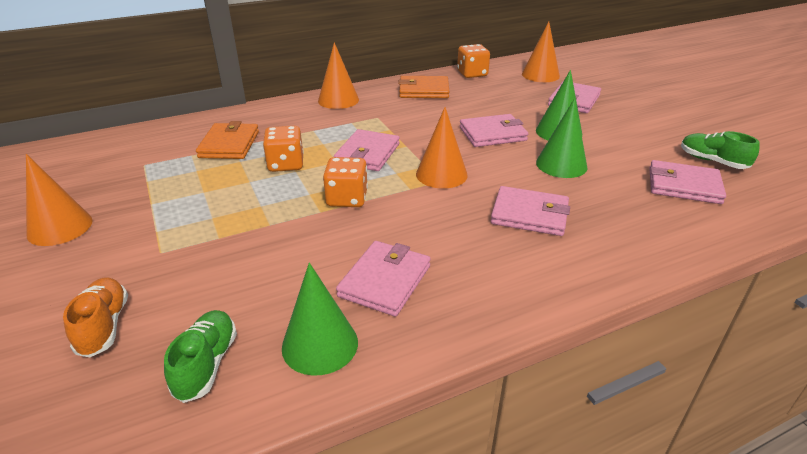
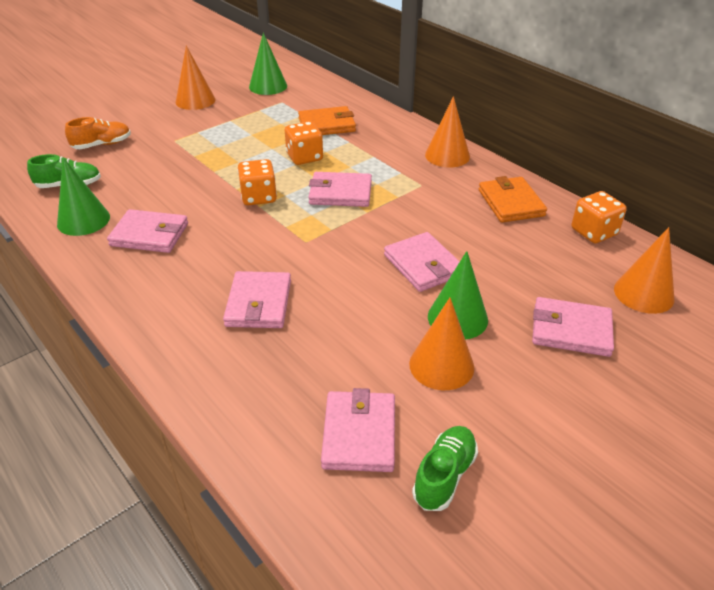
camera: 75 degrees right, 5 degrees up
(441, 174) = (317, 241): orange cone -> orange cone (441, 365)
(561, 164) = (371, 322): green cone -> green cone (268, 86)

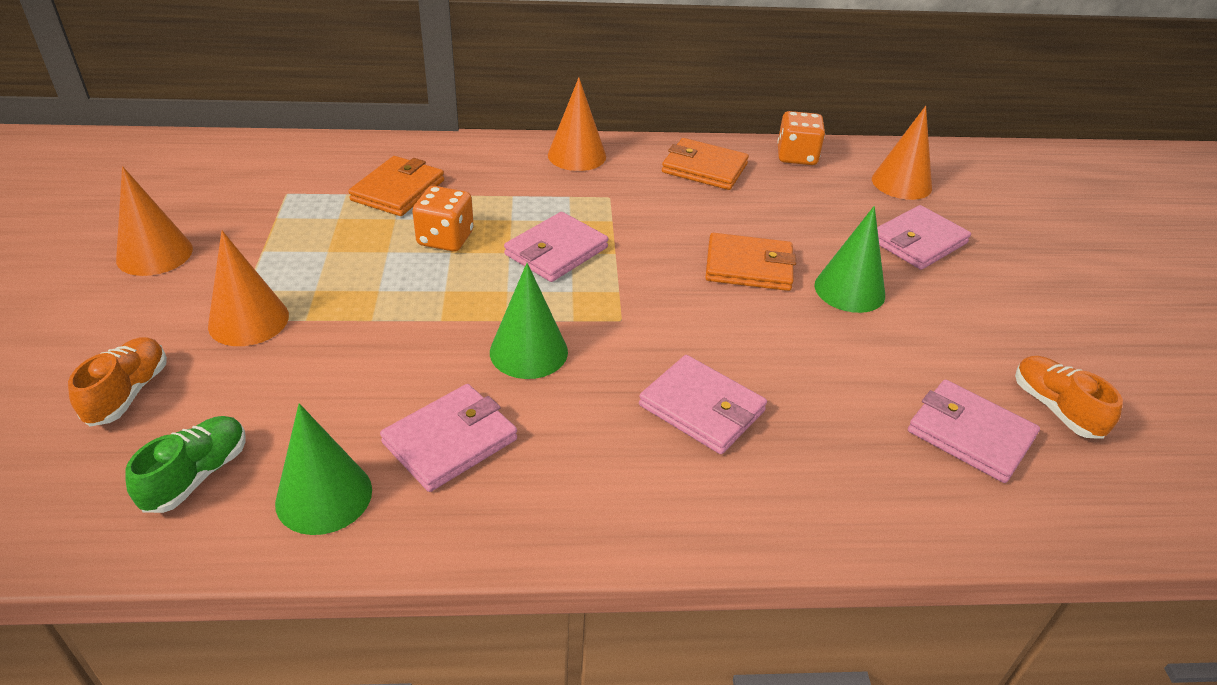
camera: 55 degrees left, 0 degrees up
(259, 197) = (485, 311): orange dice -> none
(268, 86) = (227, 184): green cone -> green cone (528, 351)
(423, 265) = (748, 266): pink wallet -> orange wallet
(441, 365) = (909, 334): orange cone -> orange cone (248, 320)
(444, 476) = (1055, 408): green shoe -> orange shoe

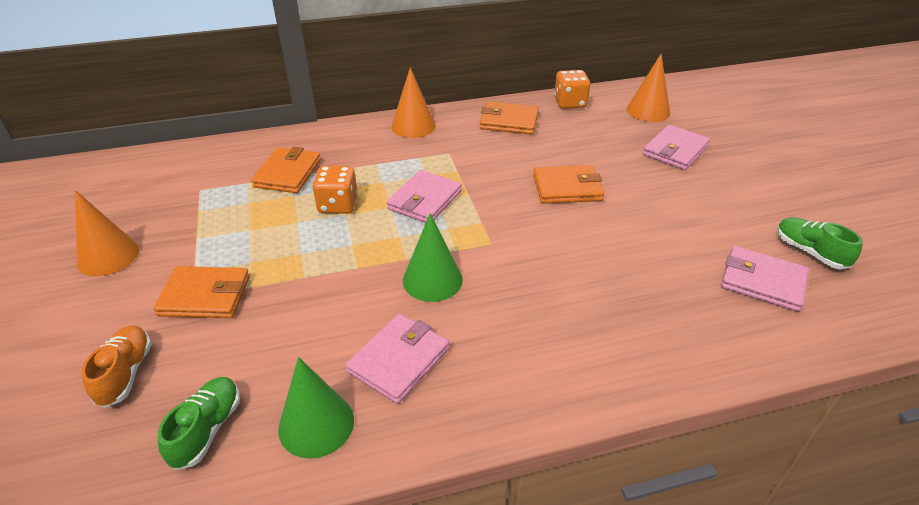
camera: 10 degrees left, 0 degrees up
(248, 320) = (205, 296): orange cone -> orange wallet
(702, 408) = (574, 298): pink wallet -> none
(849, 290) = (642, 193): green cone -> none
(1055, 408) = (809, 252): orange shoe -> green shoe

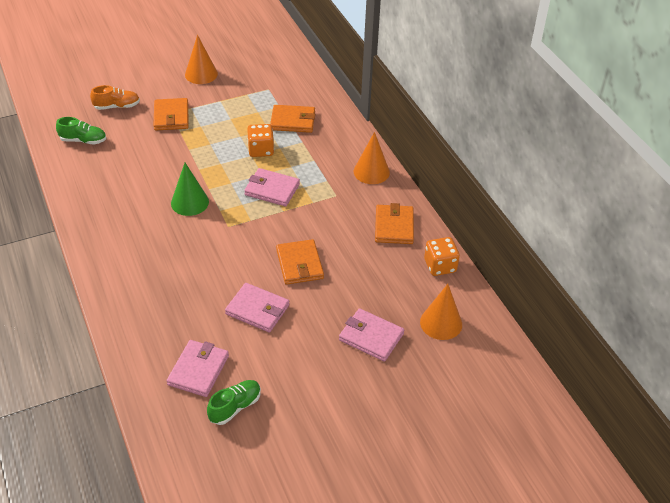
camera: 80 degrees right, 5 degrees up
(316, 424) = (84, 174): green cone -> none
(398, 360) = (124, 196): pink wallet -> pink wallet (257, 310)

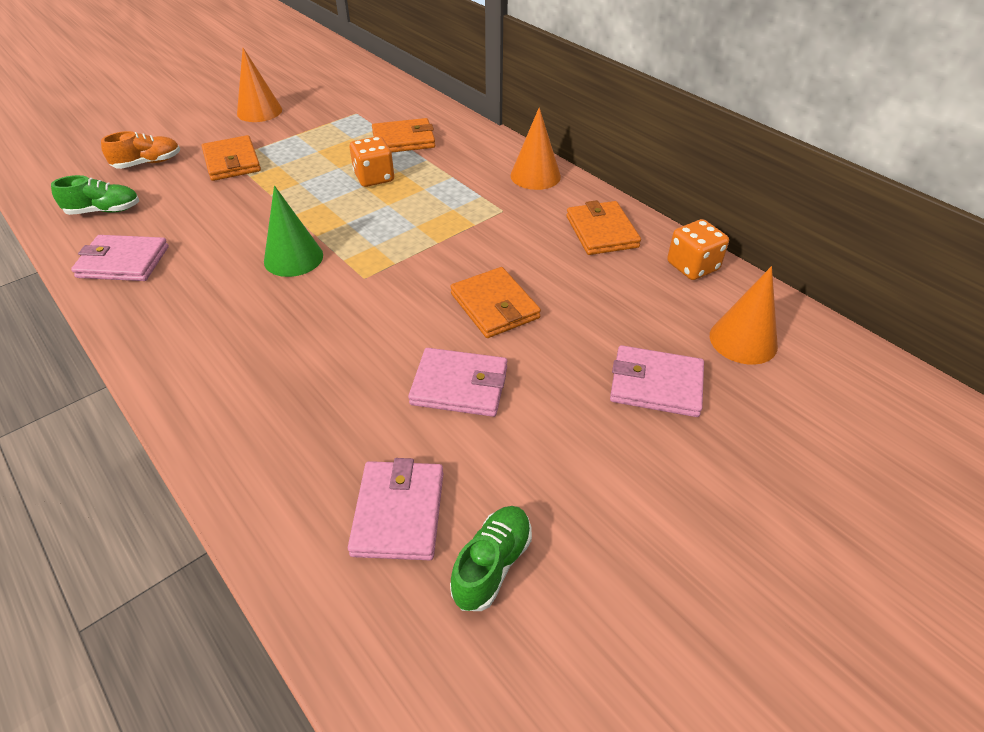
camera: 15 degrees left, 0 degrees up
(272, 189) = (410, 220): pink wallet -> pink wallet (123, 262)

